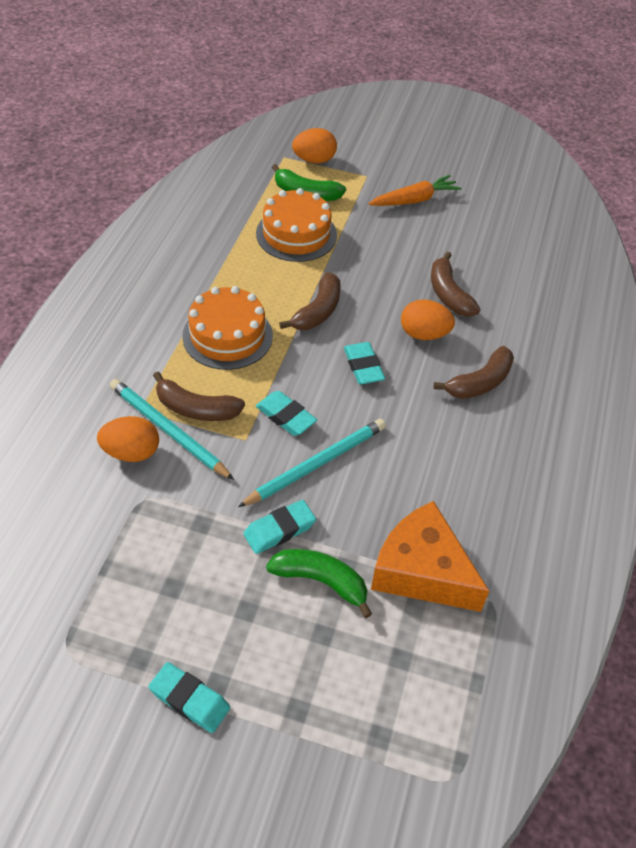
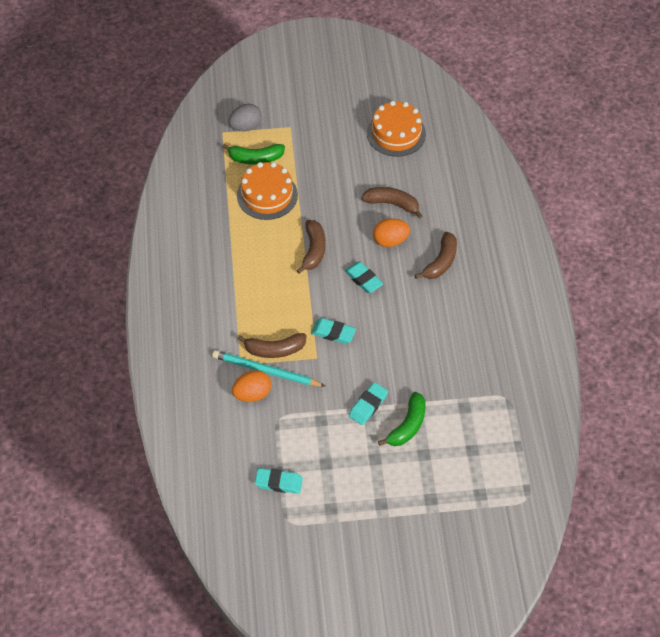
camera: 20 degrees left, 5 degrees up
(190, 700) = (371, 518): turquoise eraser -> turquoise eraser (278, 482)
(227, 336) = (265, 291): orange cake -> orange cake (396, 133)
(314, 160) = (246, 127): orange egg -> grey egg
(316, 464) = (368, 356): turquoise pencil -> none
(321, 581) = (407, 425): green banana -> green banana turned 120 degrees clockwise
(414, 200) = (334, 135): orange carrot -> none
(422, 571) = (461, 396): orange cheese -> none
(449, 294) = (392, 204): brown banana -> brown banana turned 150 degrees clockwise

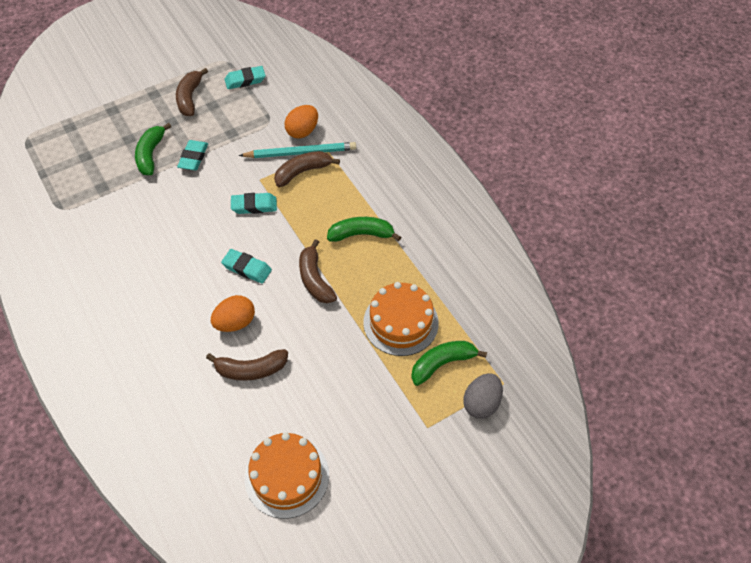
camera: 155 degrees right, 0 degrees up
(256, 272) = (361, 234): none -> green banana
(441, 262) = (168, 319): brown banana -> brown banana (190, 98)

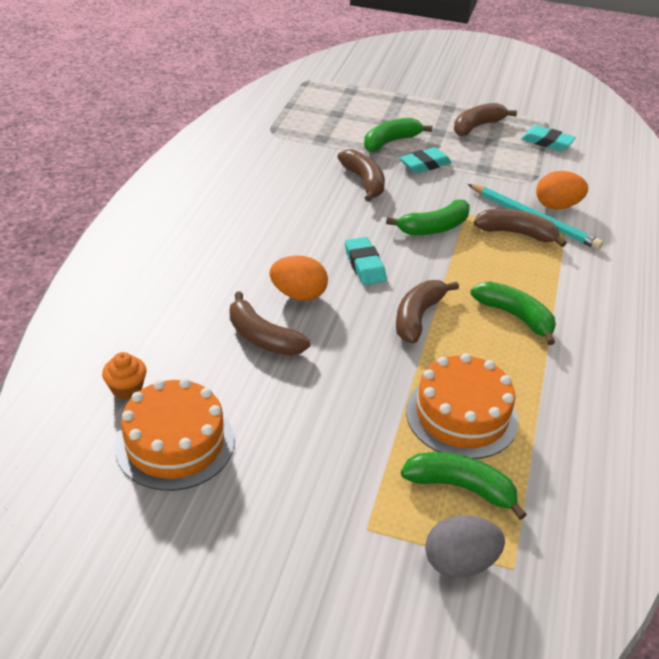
camera: 45 degrees right, 15 degrees down
(173, 203) = (364, 182): none -> brown banana
(219, 473) = (127, 389): none -> orange cupcake
(254, 206) = (434, 228): turquoise eraser -> green banana

